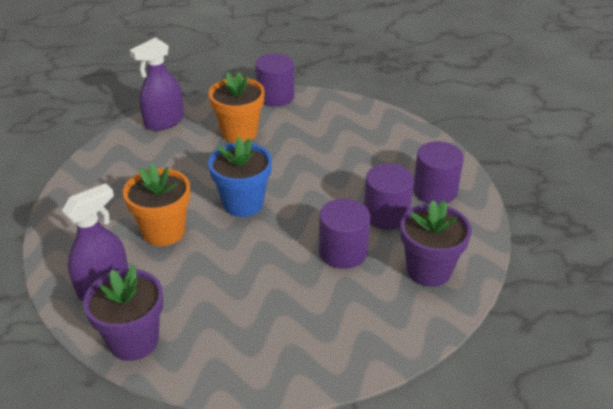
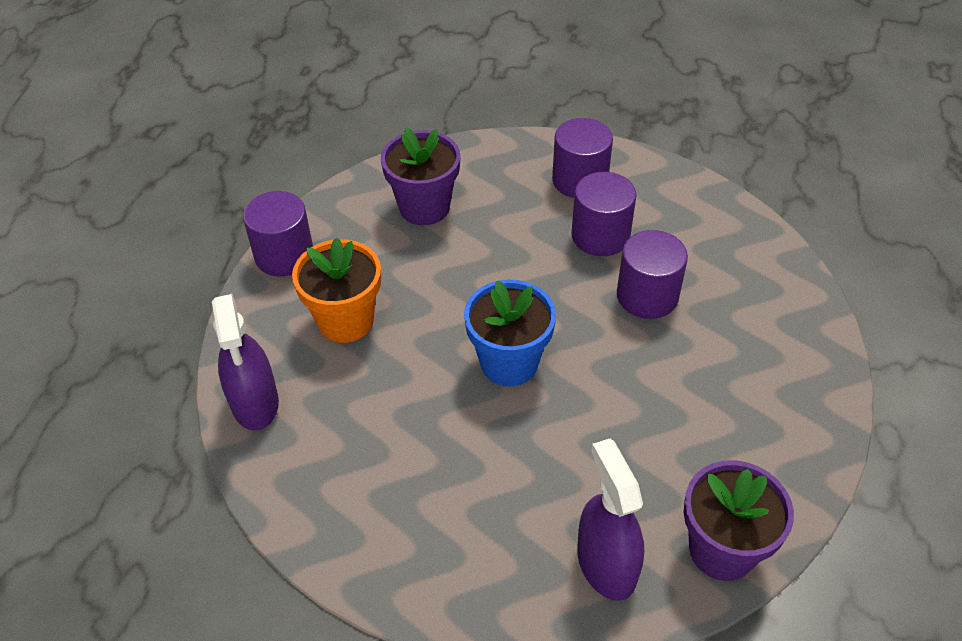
camera: 65 degrees left, 10 degrees up
(164, 231) = (523, 467): orange flower pot -> none
(429, 270) = (707, 236): purple flower pot -> purple flower pot (424, 207)

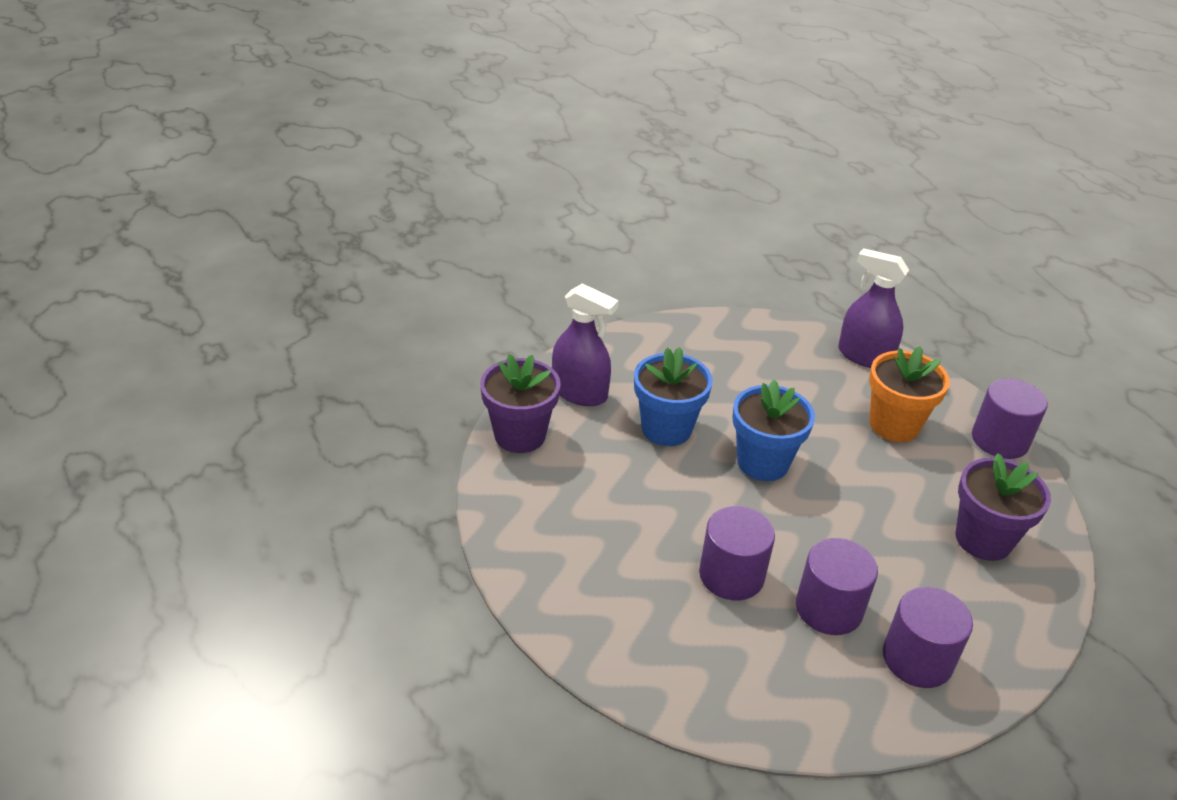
camera: 135 degrees right, 10 degrees down
(558, 455) = (666, 429): none -> blue flower pot

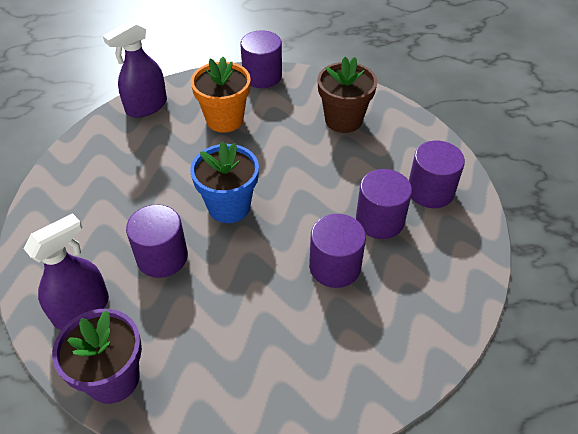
camera: 70 degrees left, 10 degrees up
(666, 429) = (162, 257): blue flower pot -> purple cylinder
(983, 539) = (343, 120): purple flower pot -> brown flower pot

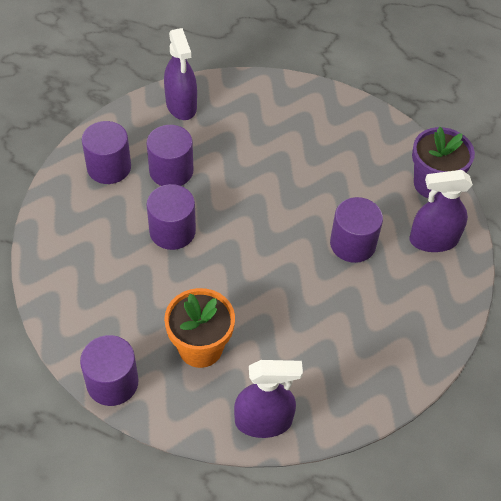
camera: 145 degrees left, 5 degrees up
(229, 206) = (271, 253): blue flower pot -> none
(335, 266) = (236, 161): purple cylinder -> purple cylinder (172, 231)
(343, 120) = (96, 273): brown flower pot -> none
(448, 290) = (181, 105): none -> purple spray bottle

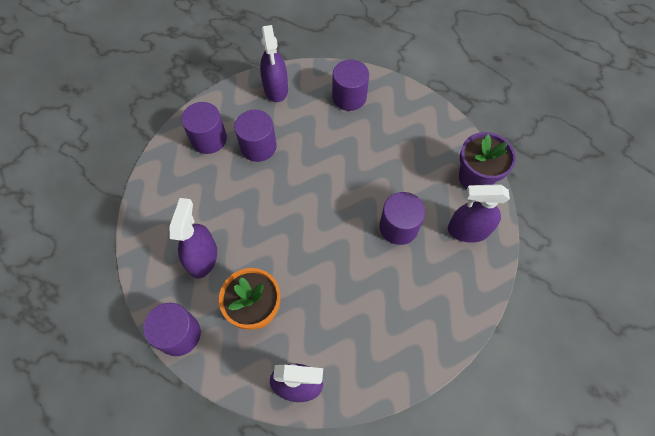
camera: 10 degrees right, 10 degrees up
(125, 298) = (203, 258): none -> purple spray bottle
(172, 231) = (250, 201): purple cylinder -> purple cylinder (349, 97)

